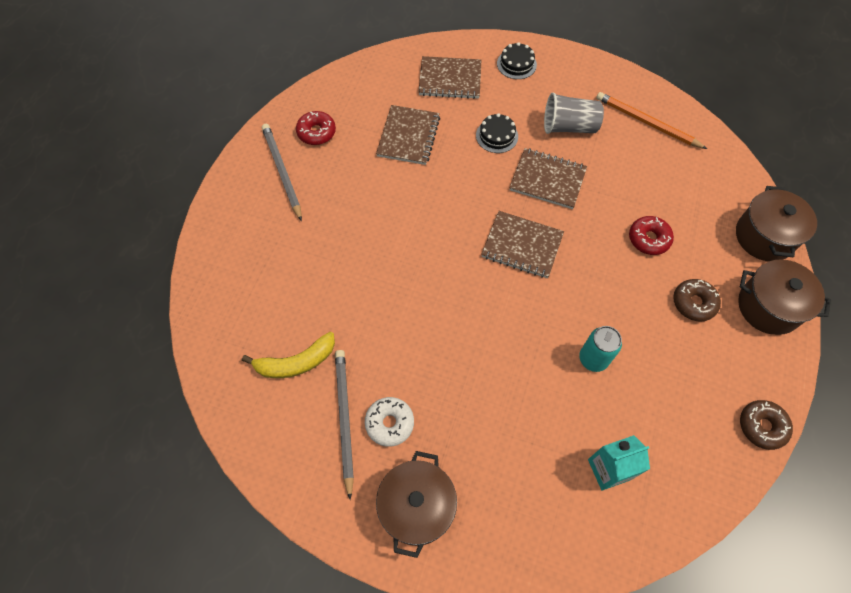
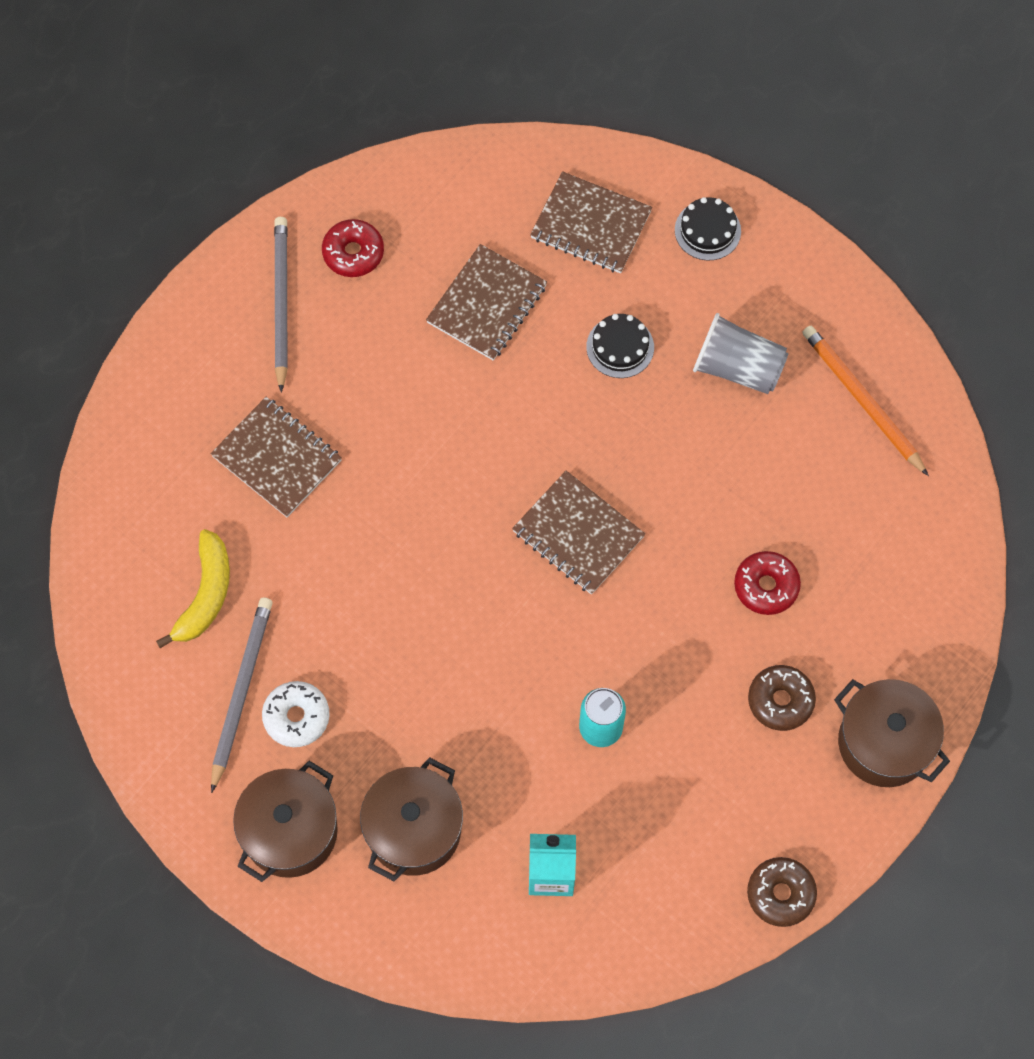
camera: 20 degrees right, 5 degrees up
(296, 362) = (205, 594): yellow banana -> yellow banana turned 75 degrees counterclockwise
(547, 180) = (663, 444): brown notebook -> brown notebook (277, 458)
(764, 236) = (939, 640): brown pot -> brown pot (414, 829)

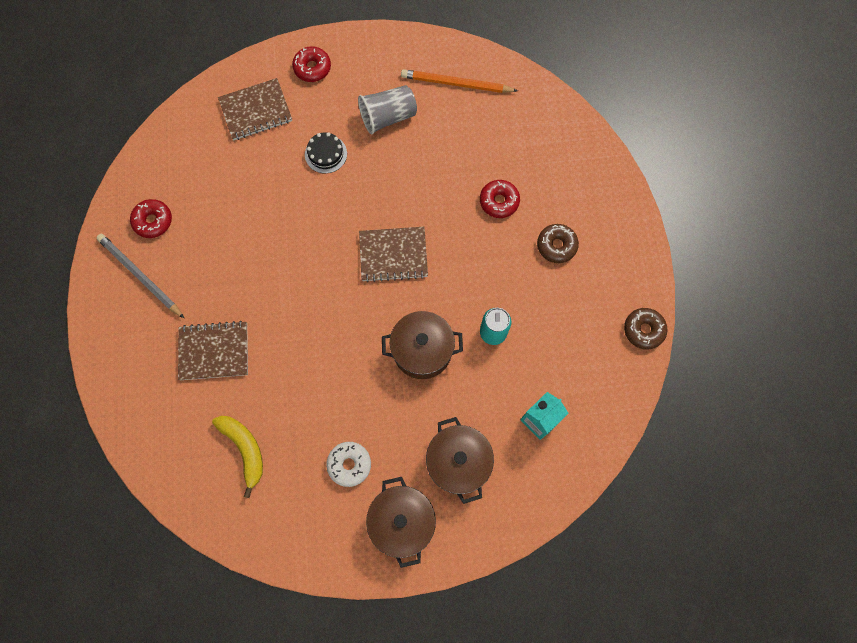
camera: 45 degrees left, 5 degrees up
(241, 691) = (310, 479): grey pencil -> none
(487, 304) = (243, 188): brown notebook -> none
(707, 230) = (312, 68): black cake -> red donut
(884, 743) = (617, 223): brown pot -> brown pot (422, 351)

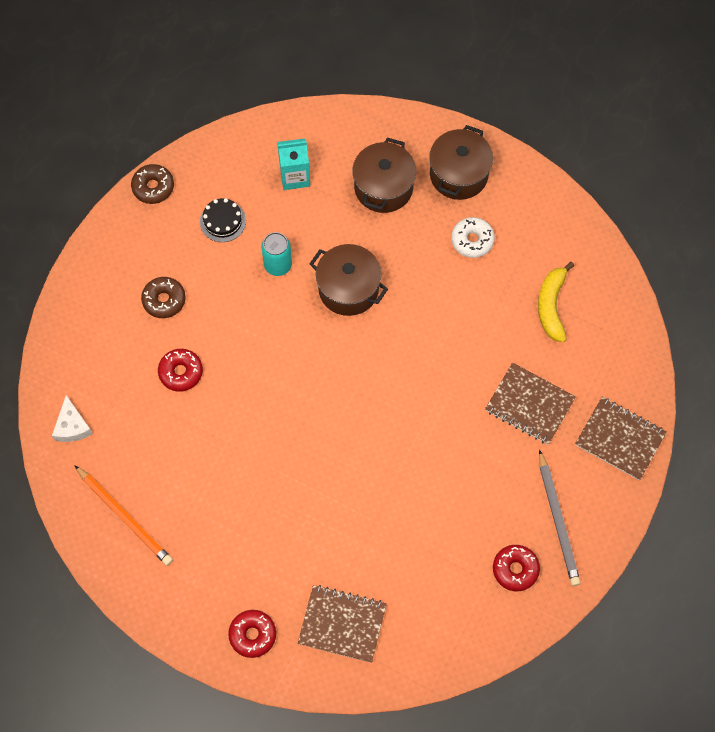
camera: 145 degrees left, 5 degrees down
(326, 154) = (305, 528): black cake -> black cake (223, 221)
(388, 117) = (217, 526): grey cup -> none
(393, 255) = (313, 386): brown notebook -> brown notebook (620, 439)
(543, 116) = (72, 426): none -> white cheese

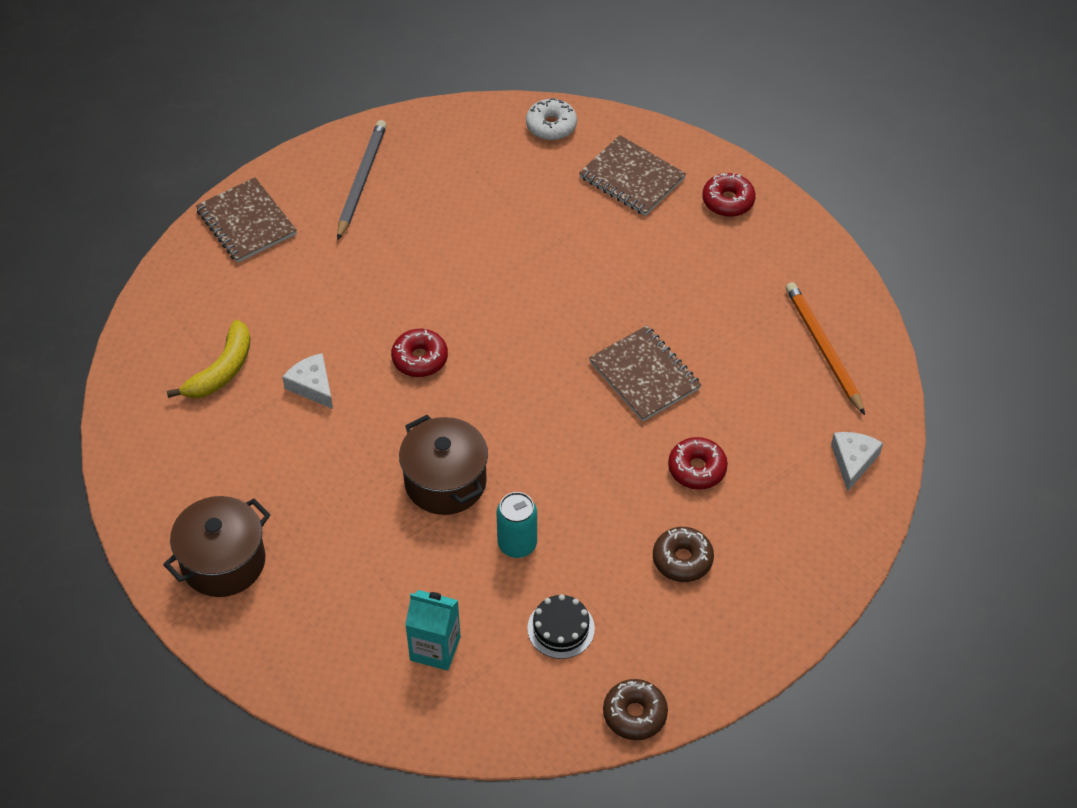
camera: 155 degrees left, 15 degrees down
(383, 187) = (328, 585): brown pot -> none
(472, 240) = (261, 476): white donut -> white donut (551, 126)
(481, 321) = (312, 386): none -> white cheese
(515, 569) = (432, 159): red donut -> red donut (420, 359)
(529, 405) = (317, 286): brown notebook -> brown notebook (644, 375)

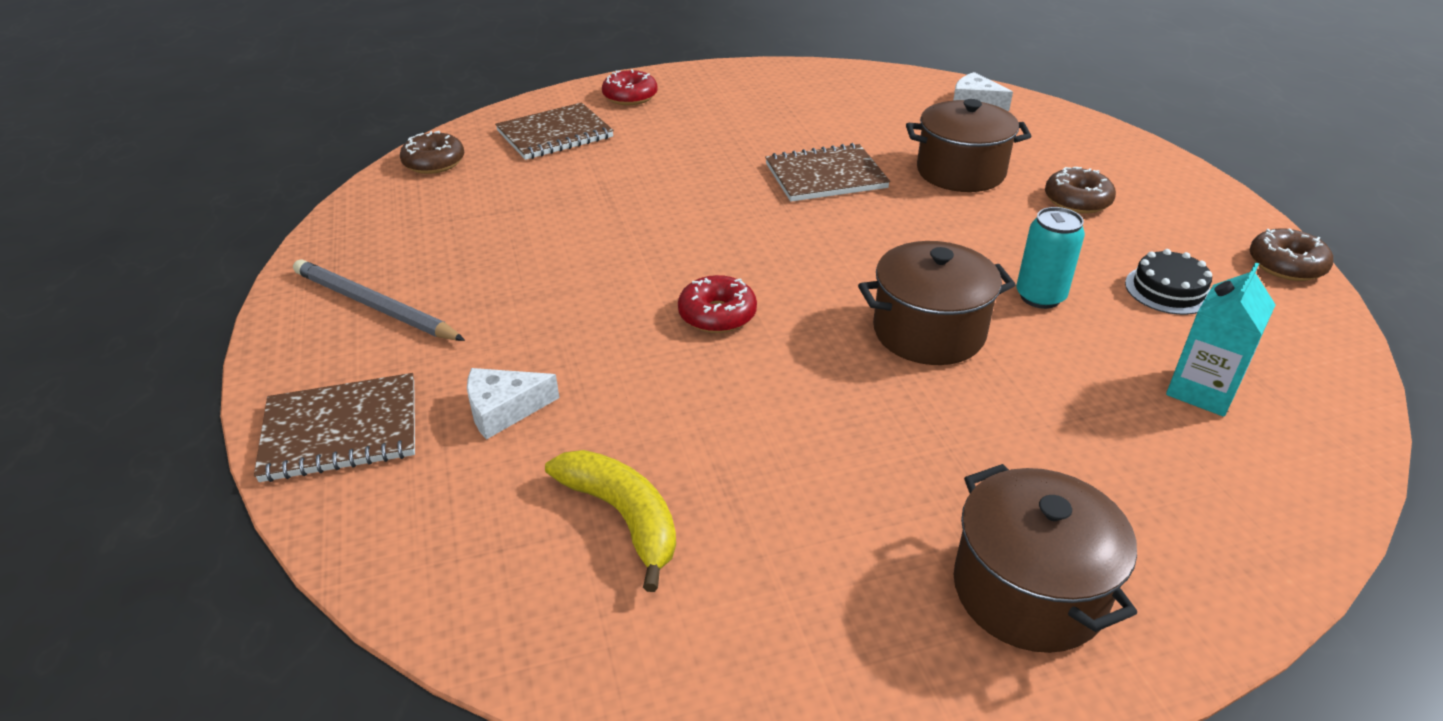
camera: 70 degrees left, 15 degrees down
(312, 386) = (711, 420): white cheese -> white cheese (504, 410)
(551, 126) = (434, 163): white donut -> brown donut
(697, 469) = (960, 172): red donut -> brown pot
(823, 349) = (839, 90): orange pencil -> none

